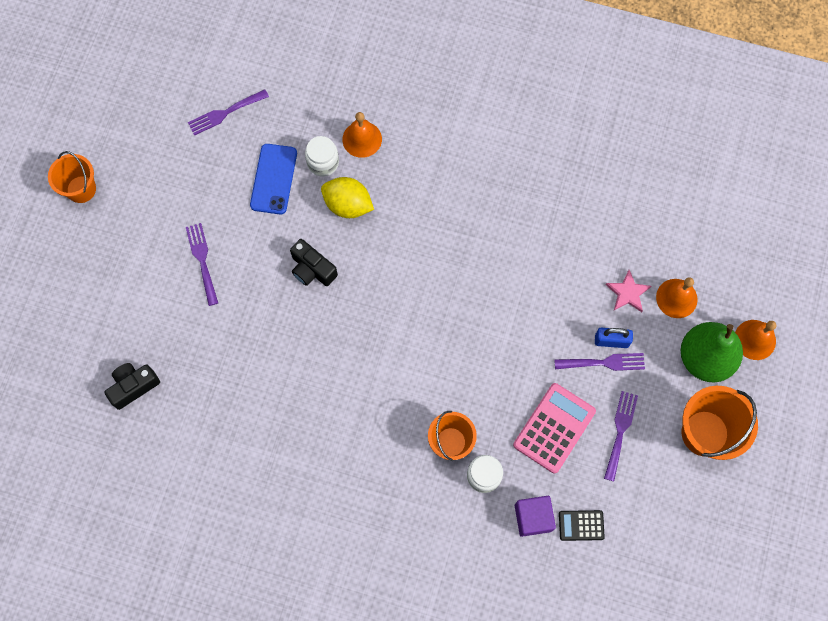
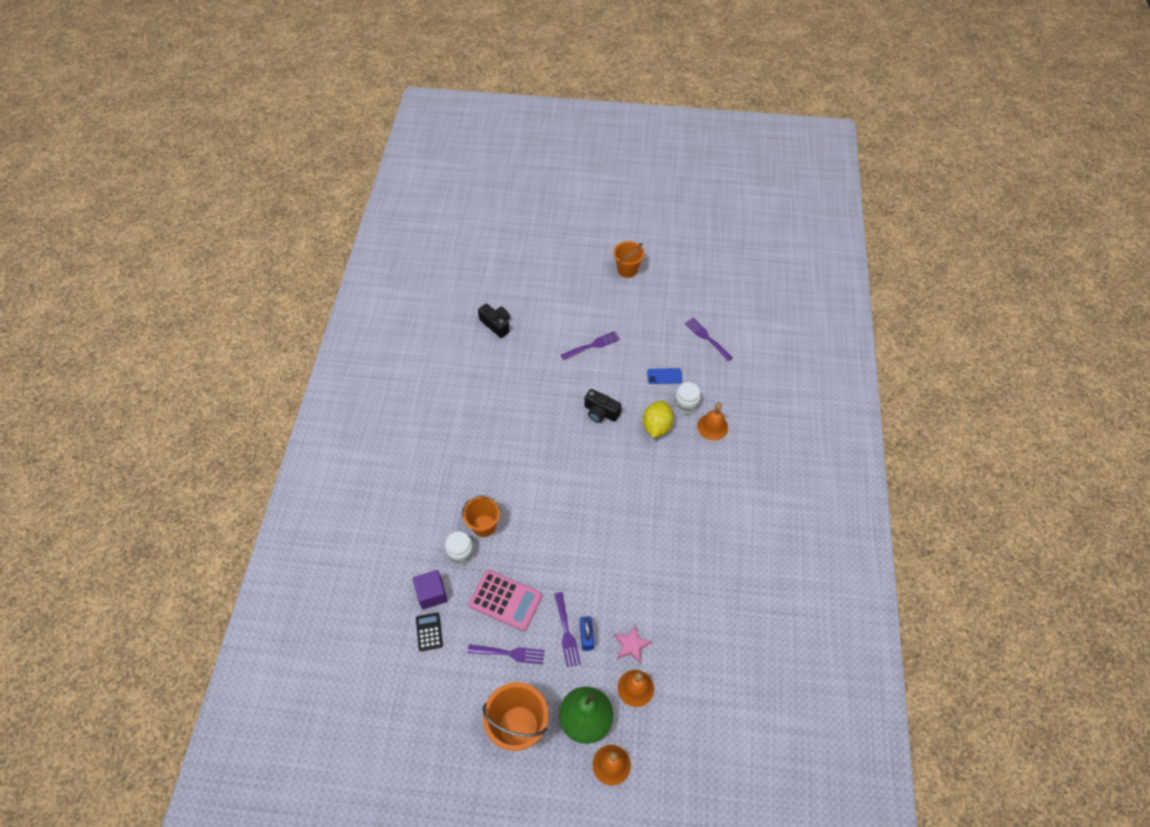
camera: 80 degrees right, 15 degrees down
(273, 179) = (664, 376): blue phone -> blue phone, size x0.64
(312, 269) = (601, 412): black camera -> black camera turned 90 degrees counterclockwise

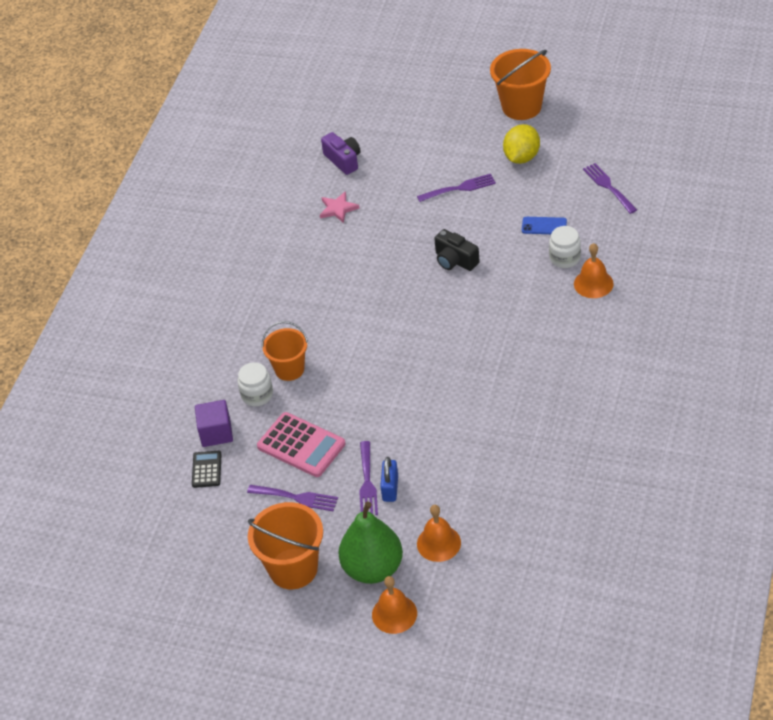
camera: 15 degrees right, 10 degrees down
(496, 324) = (343, 160): black camera -> purple camera
(627, 270) = (521, 107): orange bucket -> orange bucket, size x1.51
(631, 645) = (442, 500): pink star -> pink star (338, 209)
(656, 426) = (522, 279): yellow lemon -> yellow lemon (521, 157)

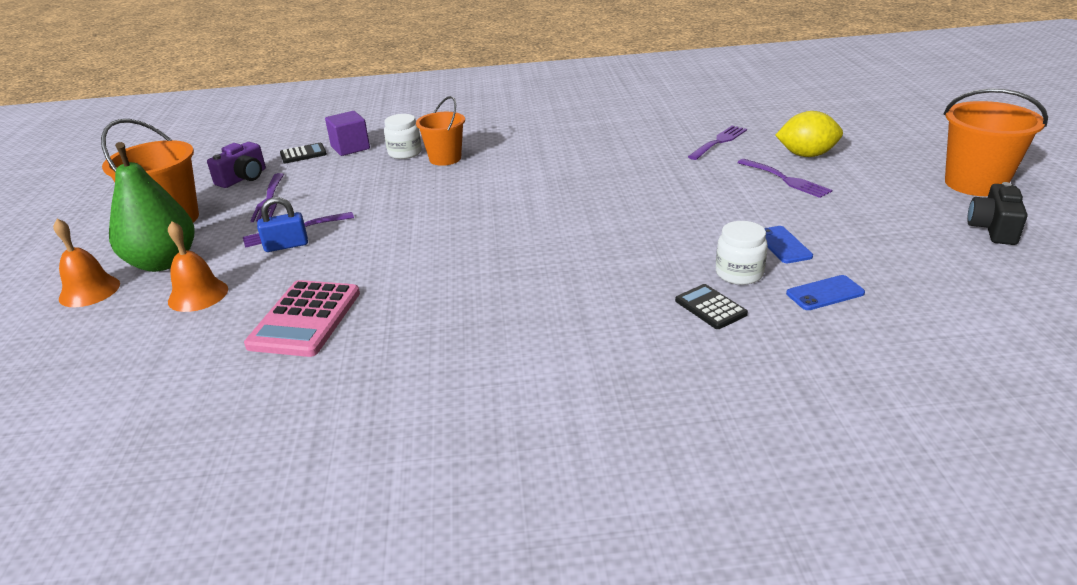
camera: 65 degrees right, 15 degrees down
(301, 445) = (342, 186): pink calculator -> pink calculator (305, 319)
(338, 209) = (684, 130): pink star -> none
(343, 160) = (755, 117): purple camera -> purple camera (243, 178)
(455, 260) = (666, 203): black camera -> black camera (993, 228)
(521, 157) = (887, 203): yellow lemon -> yellow lemon (806, 155)
(593, 283) = (710, 307): orange bell -> black calculator
(605, 231) = (825, 293): none -> blue phone
(608, 187) = (916, 276): purple fork -> purple fork (719, 141)

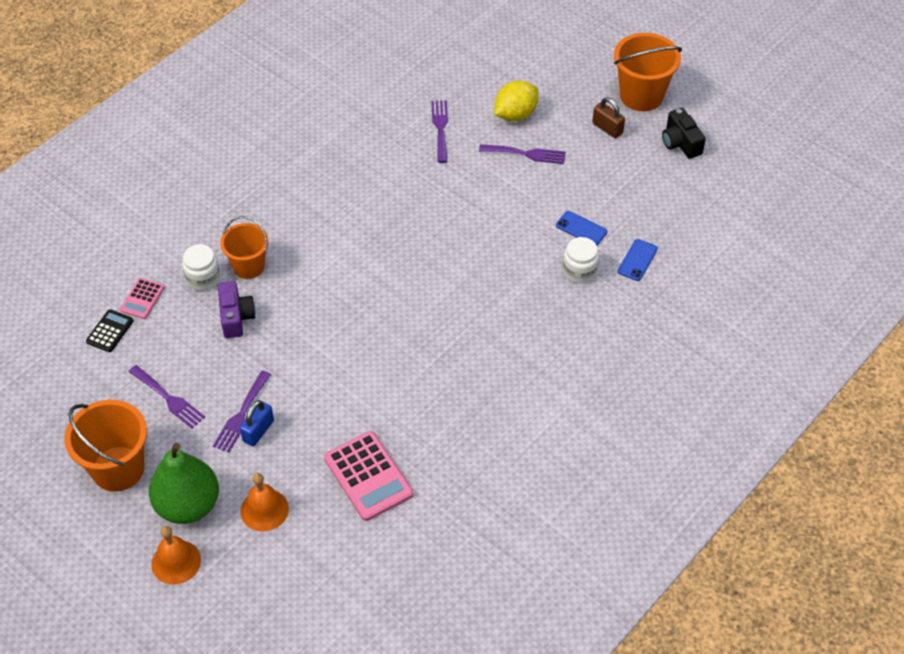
camera: 45 degrees left, 20 degrees up
(243, 178) = (102, 390): purple camera -> purple camera (236, 317)
(350, 148) = (142, 299): purple cube -> pink calculator
(710, 307) = (589, 310): black calculator -> none
(904, 191) = (607, 128): none -> brown padlock

